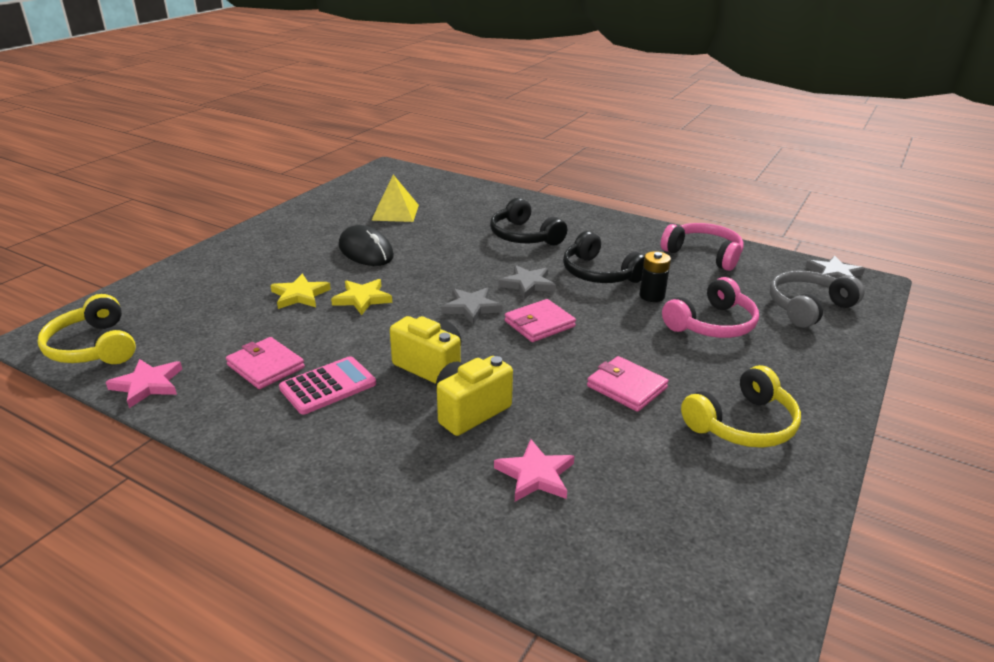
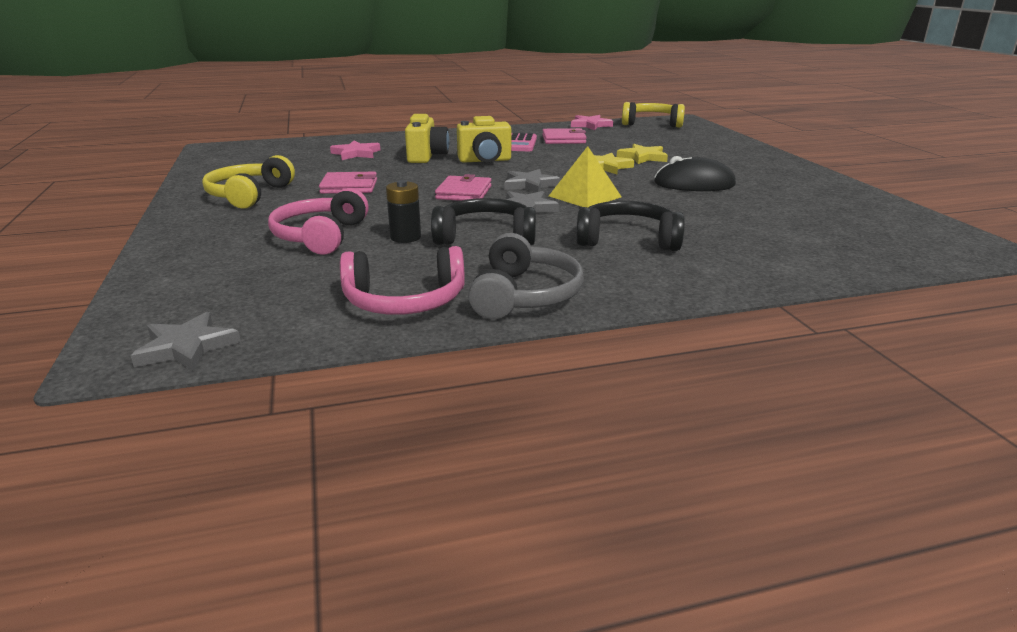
camera: 135 degrees right, 5 degrees down
(395, 212) = (785, 213): yellow pyramid -> yellow pyramid (585, 196)
(808, 307) = (219, 286): grey headphones -> grey headphones (525, 295)

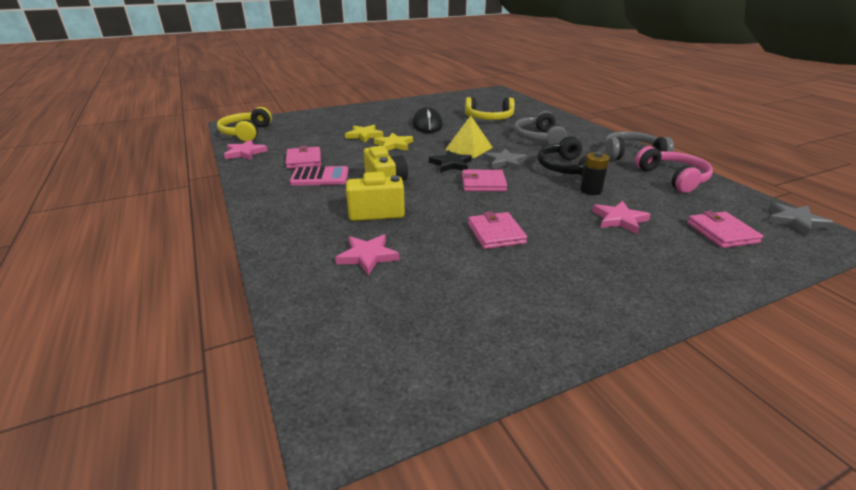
camera: 100 degrees left, 5 degrees up
(230, 281) = (722, 232): none -> pink wallet
(249, 195) = (558, 285): yellow headphones -> yellow headphones (489, 118)
(320, 236) = (619, 219): pink headphones -> pink star
(530, 185) = (451, 164): grey star -> black star
(627, 240) = (538, 138): black headphones -> grey headphones

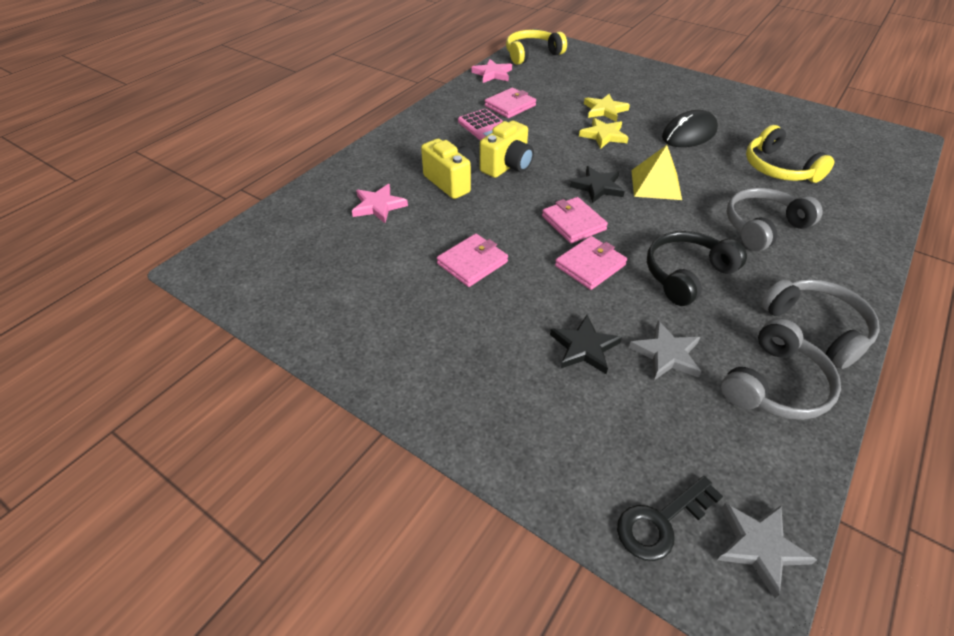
camera: 60 degrees right, 15 degrees up
(505, 162) = (648, 221): grey star -> grey star (666, 354)
(590, 190) = (642, 308): black battery -> none
(619, 219) = (584, 347): pink star -> black star
(673, 178) = (775, 385): pink headphones -> grey headphones
(722, 232) = (635, 452): pink wallet -> pink wallet (590, 265)
(780, 242) = (661, 522): none -> black key

